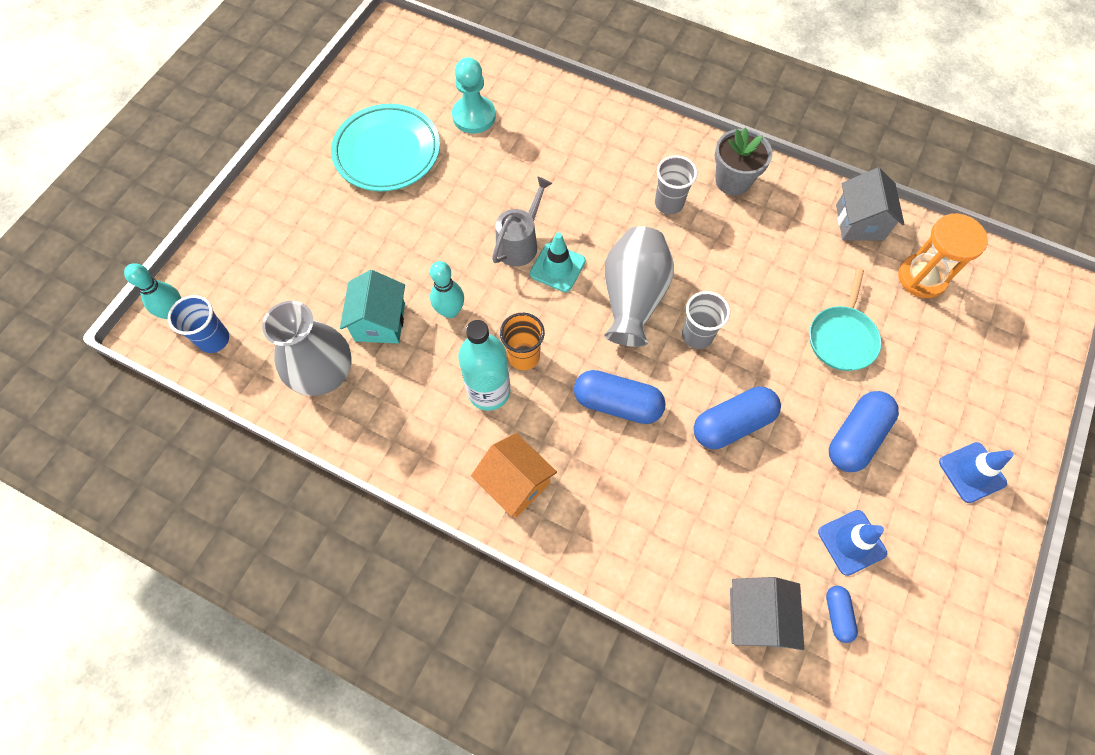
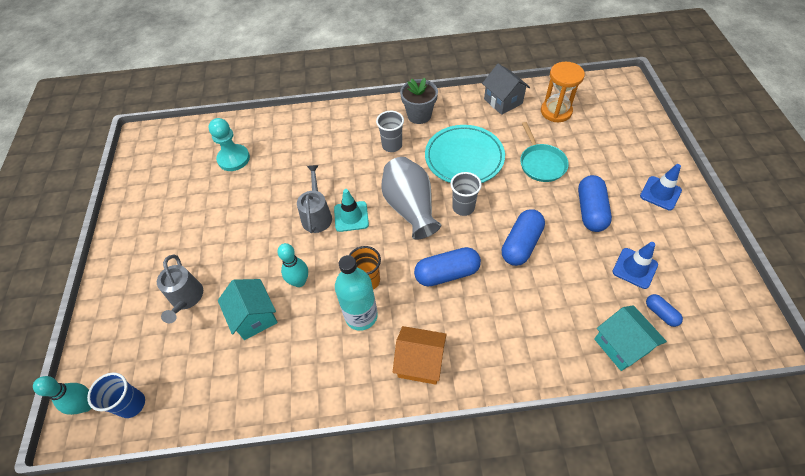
camera: 30 degrees left, 10 degrees down
(324, 374) = (236, 376): grey vase -> none
(326, 258) = (186, 299): none -> grey watering can
(387, 152) = (187, 209): turquoise plate -> turquoise plate (464, 158)
(756, 617) = (621, 345): grey house -> turquoise house

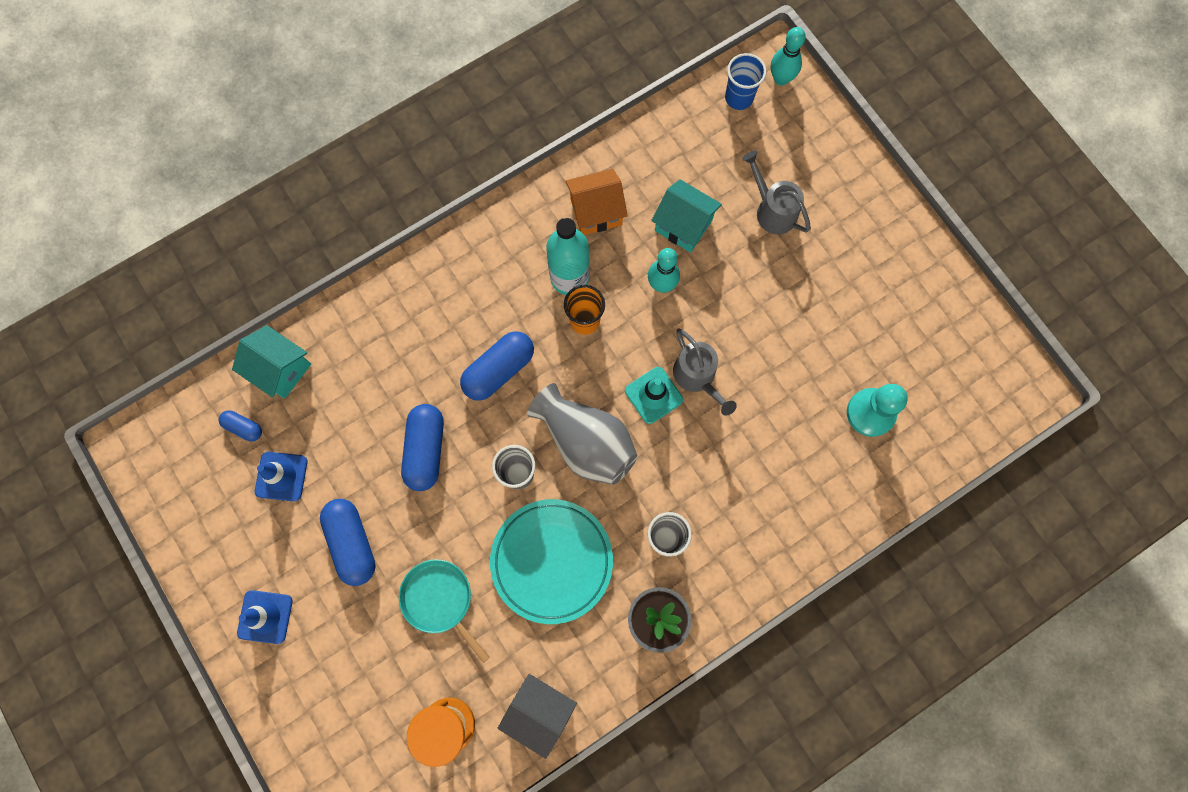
camera: 150 degrees right, 20 degrees up
(420, 362) = (483, 258): orange house -> orange house (596, 212)

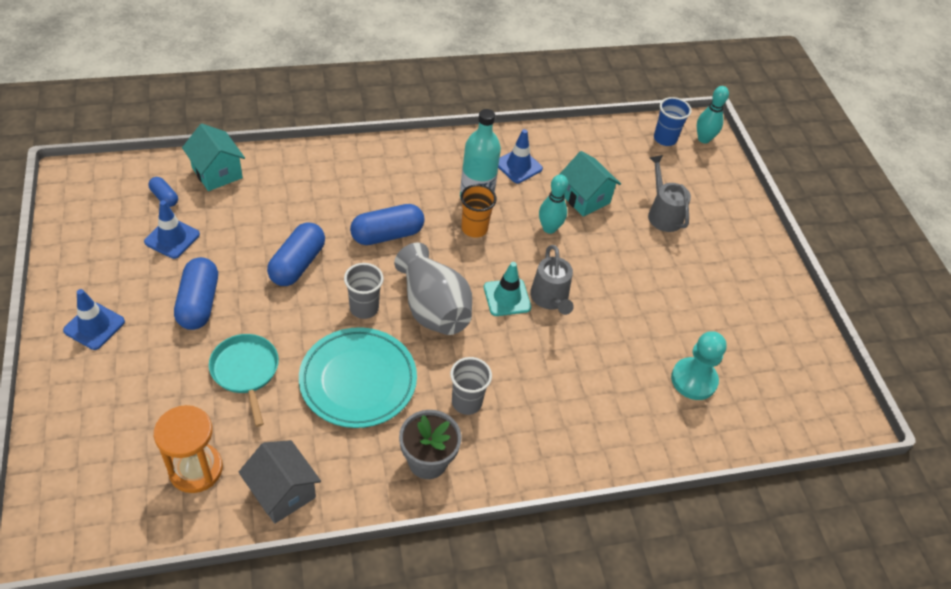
camera: 15 degrees right, 25 degrees down
(596, 212) = (518, 166): orange house -> blue traffic cone

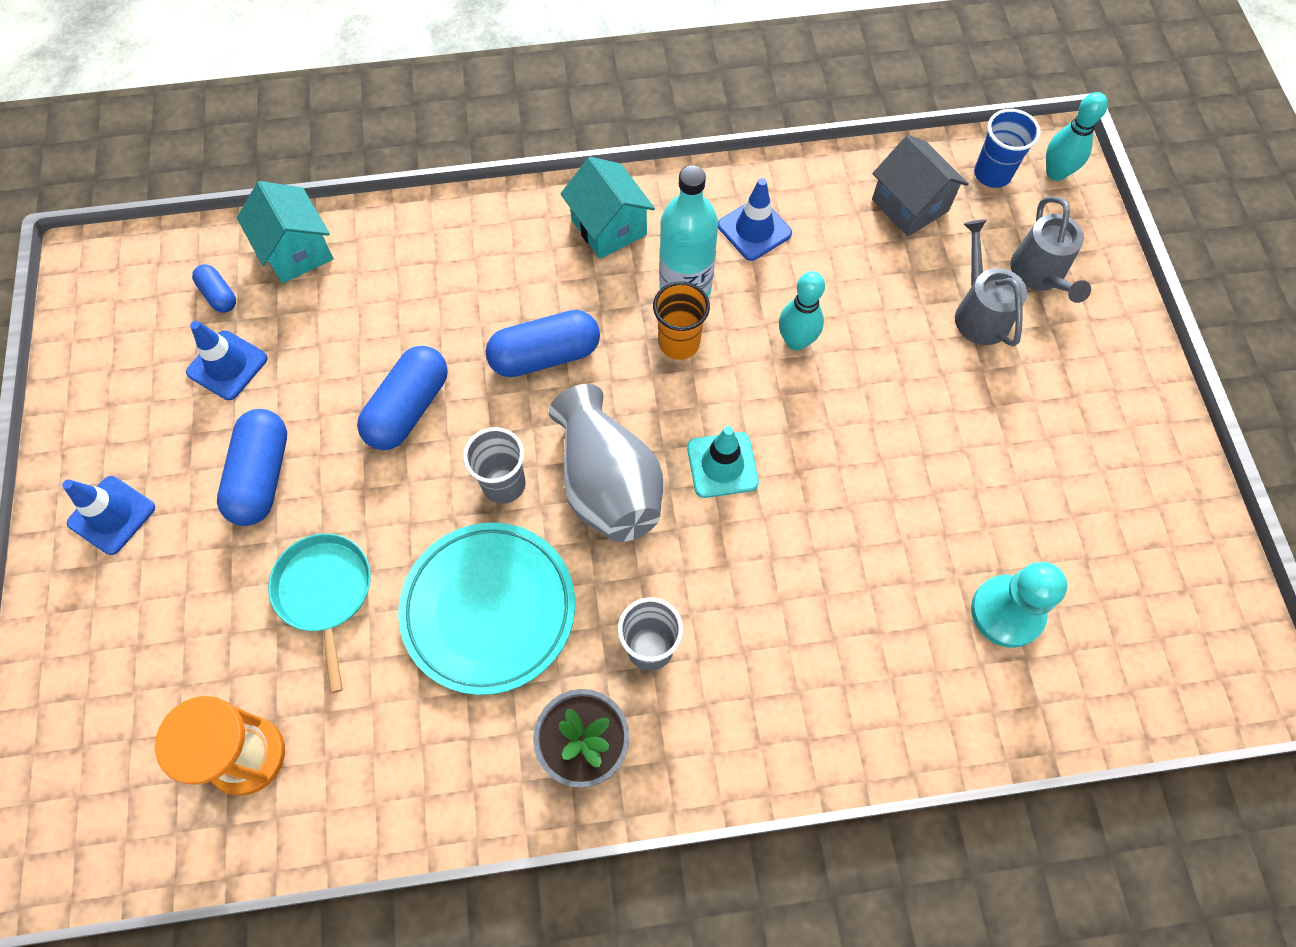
camera: 10 degrees right, 15 degrees up
(282, 492) = (370, 796): grey house -> grey house (910, 205)
(550, 299) = (790, 467): grey watering can -> grey watering can (1040, 275)
(585, 198) = (855, 285): turquoise house -> turquoise house (608, 227)

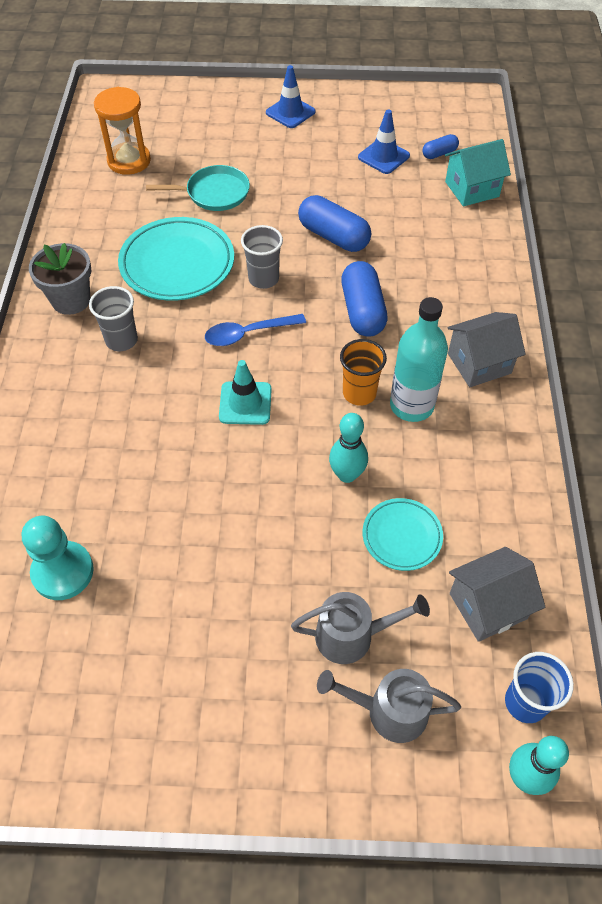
camera: 100 degrees right, 10 degrees down
(262, 476) = (300, 169): blue capsule -> none
(608, 227) = (479, 363): turquoise house -> grey house
(608, 484) = (248, 333): grey vase -> blue spoon
(754, 229) = (468, 466): blue traffic cone -> none
(857, 282) = (402, 536): none -> turquoise plate

